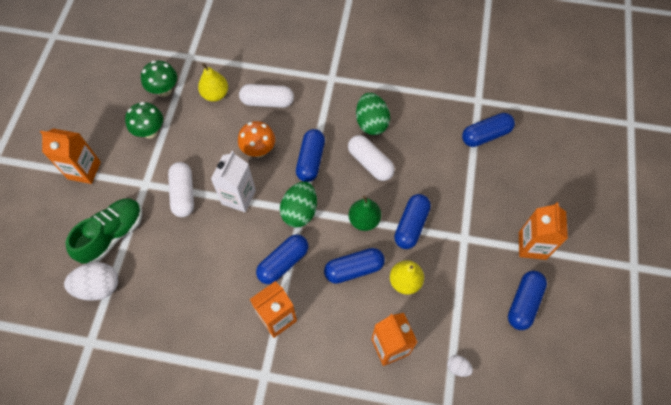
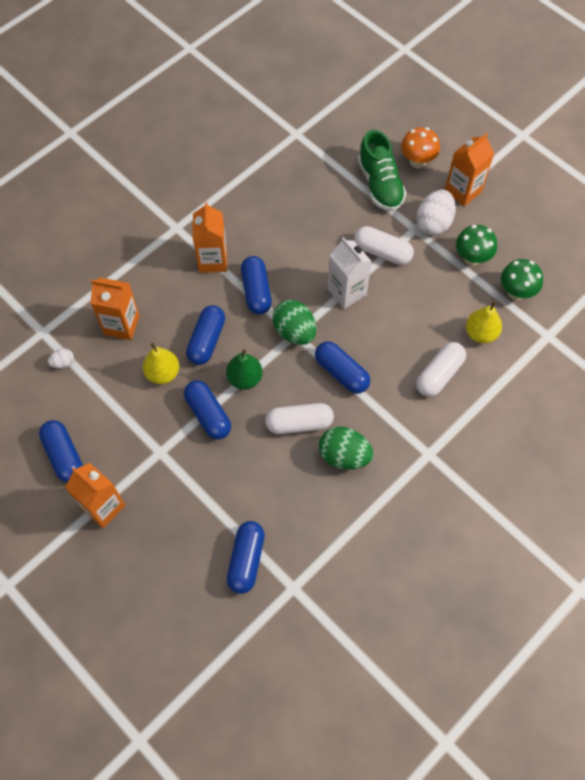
camera: 125 degrees right, 0 degrees up
(99, 287) = (338, 157): white egg -> white egg (434, 223)
(259, 150) = (385, 335): orange mushroom -> orange mushroom (417, 161)

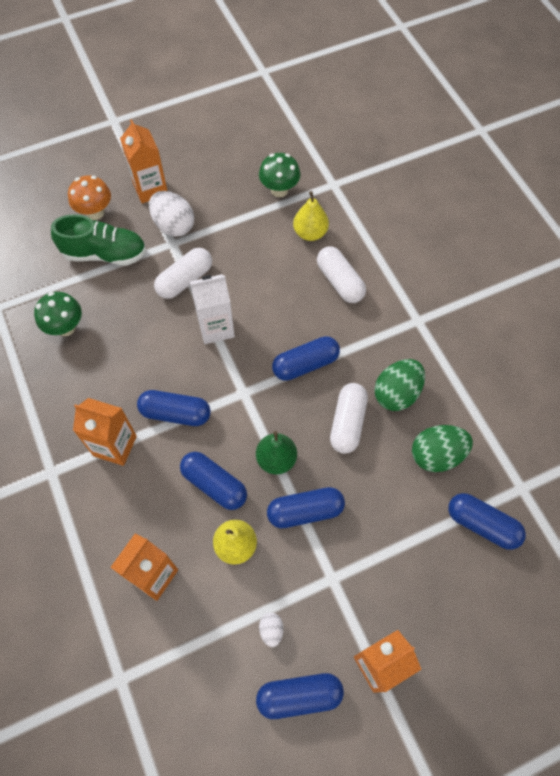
camera: 70 degrees left, 0 degrees up
(63, 363) = (174, 663): white egg -> white egg (271, 630)
(294, 331) = (241, 392): green egg -> green egg (436, 455)
(472, 258) = (227, 210): green mushroom -> green mushroom (65, 327)

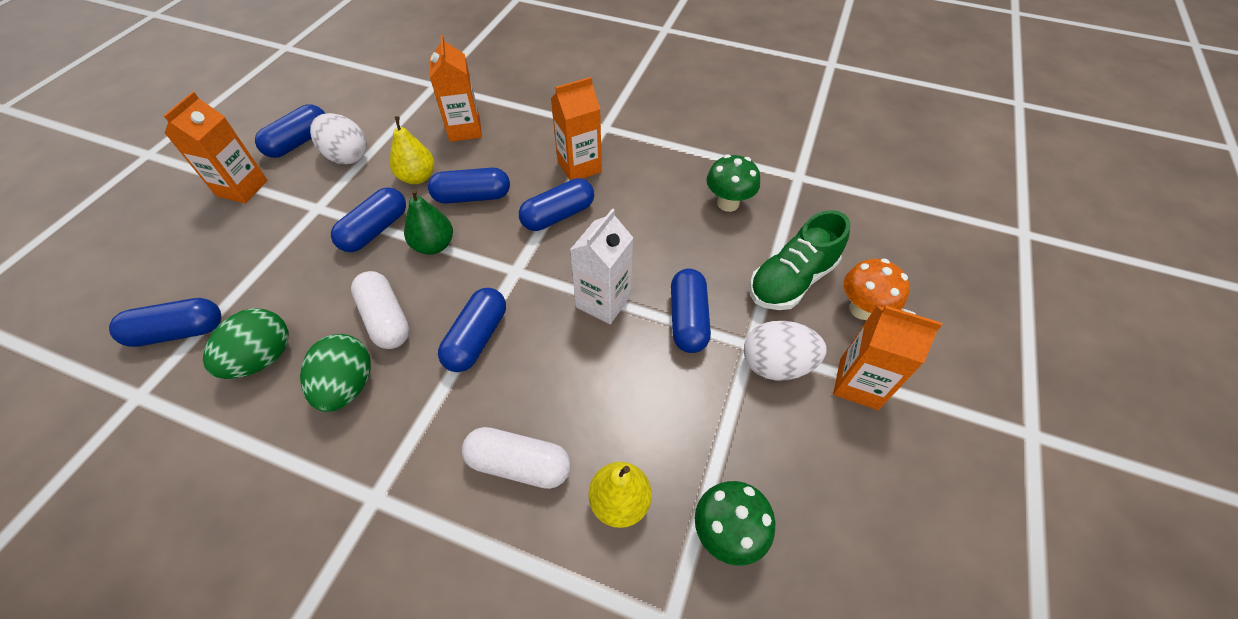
camera: 135 degrees right, 10 degrees down
(185, 280) = (688, 319): white capsule -> blue capsule
(271, 630) = (347, 156): white egg -> white egg, size x2.04

